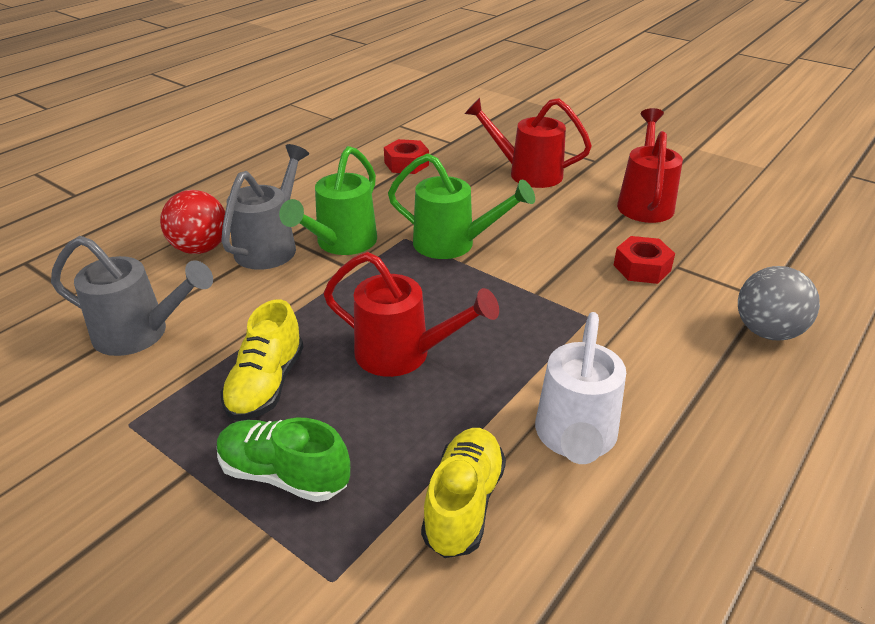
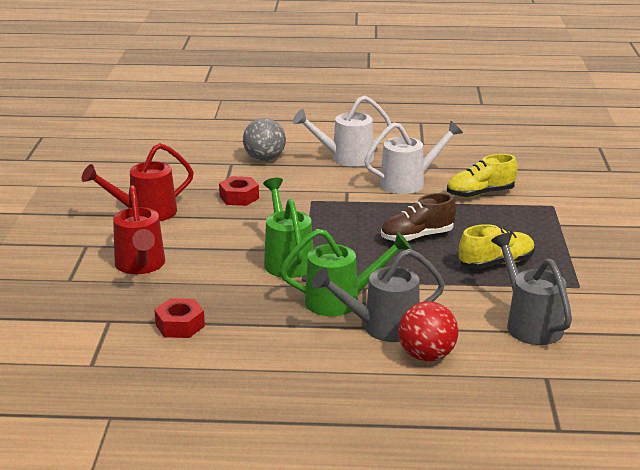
camera: 125 degrees left, 10 degrees down
(284, 475) = (532, 234): green shoe -> none
(403, 354) = (417, 237): red watering can -> brown shoe
(726, 416) = (346, 158): none -> white watering can

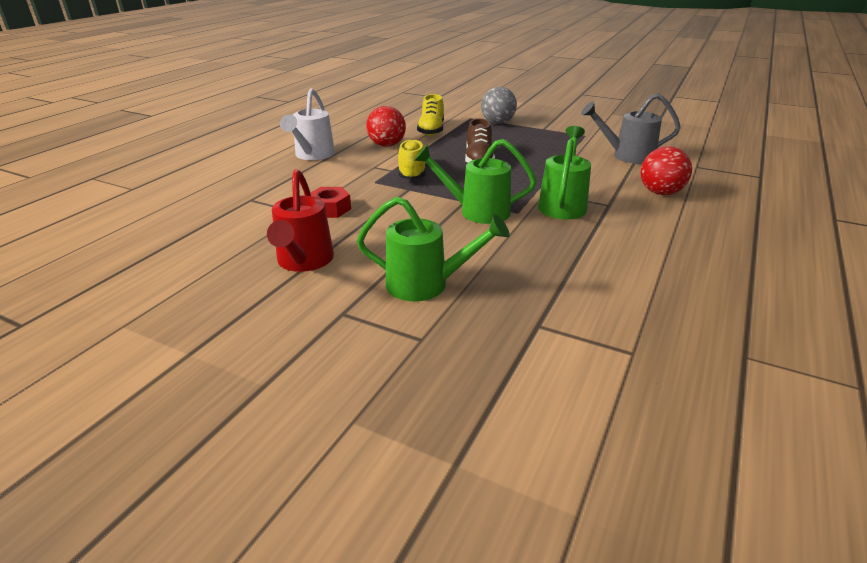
camera: 65 degrees left, 5 degrees up
(141, 266) = (426, 285): red watering can -> green watering can
(180, 325) = (570, 283): red nut -> none
(264, 159) = (264, 184): grey ball -> grey ball (497, 123)
(382, 327) = (613, 198): grey watering can -> none
(408, 183) = (387, 145): white watering can -> red ball
(496, 263) = (538, 147): yellow shoe -> yellow shoe (413, 173)

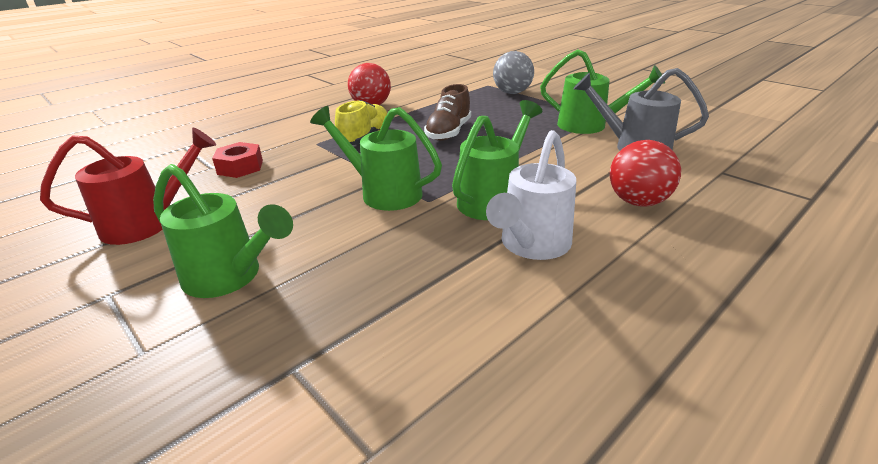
camera: 20 degrees right, 0 degrees up
(304, 262) = (147, 223): red watering can -> red watering can turned 135 degrees counterclockwise
(312, 155) = (290, 109): white watering can -> white watering can (531, 245)
(431, 130) = (433, 95): yellow shoe -> none
(582, 144) = (589, 126): none -> green watering can

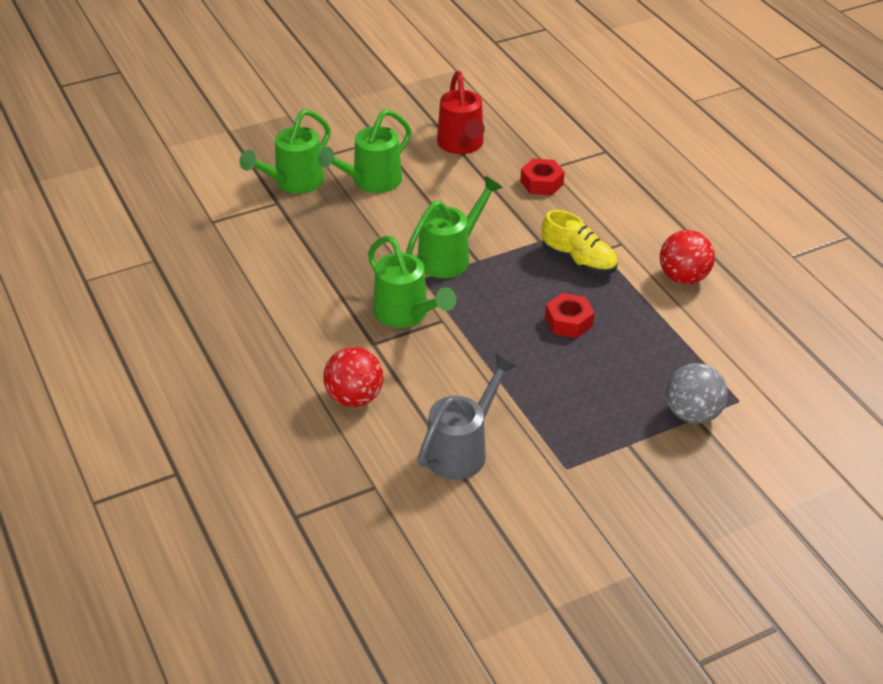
camera: 105 degrees right, 10 degrees up
(448, 132) = (568, 322): brown shoe -> red nut
(531, 245) = (329, 315): white watering can -> none
(589, 126) = (539, 441): green watering can -> green watering can (293, 182)

